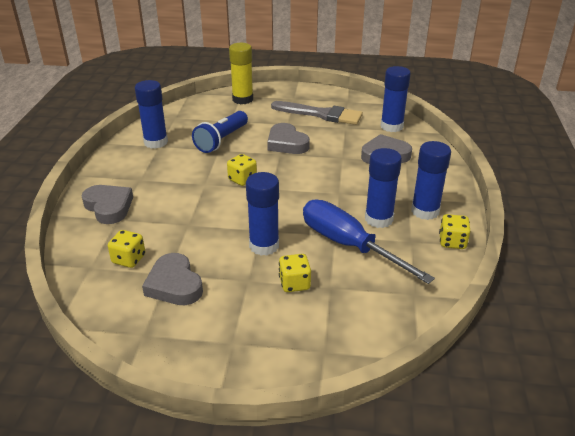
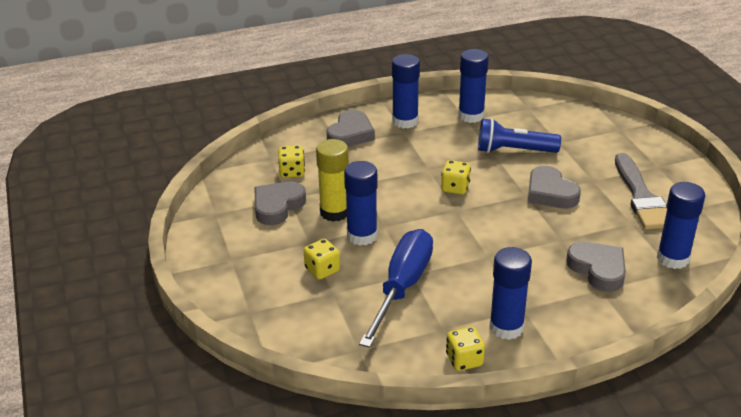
camera: 65 degrees right, 0 degrees up
(242, 99) = (612, 133): yellow glue stick -> yellow glue stick (334, 212)
(286, 143) = (550, 193): grey heart -> grey heart turned 60 degrees counterclockwise
(378, 219) = (462, 296): blue glue stick -> blue glue stick (405, 121)

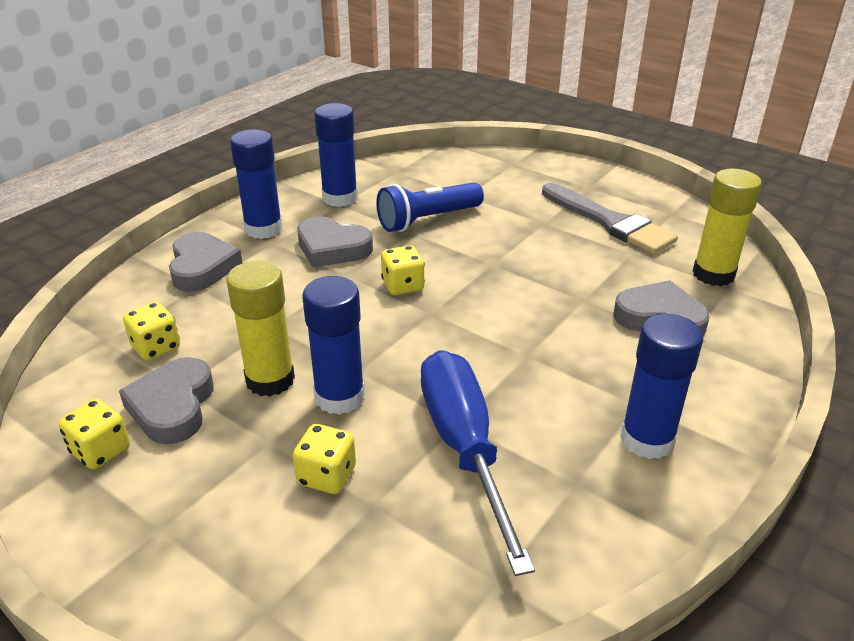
camera: 35 degrees left, 0 degrees up
(464, 360) = (649, 516): yellow dice -> yellow dice (100, 451)
(550, 193) = (516, 251): grey heart -> grey heart (332, 248)
(673, 258) = (713, 274): blue glue stick -> yellow glue stick

